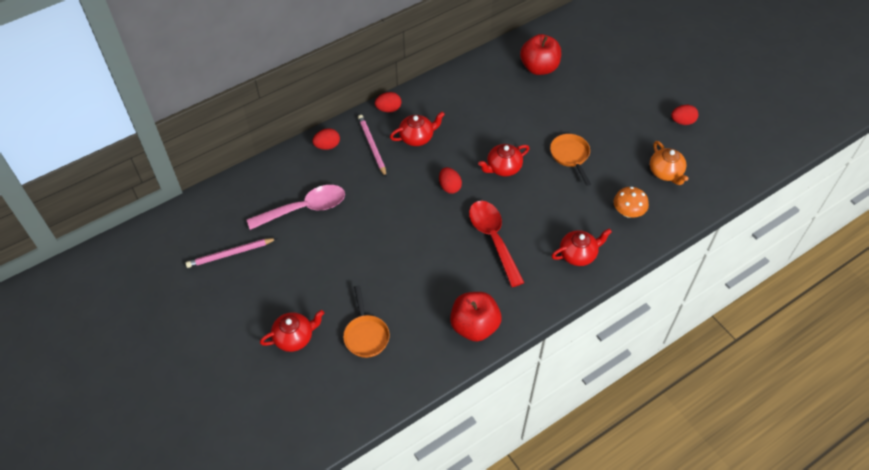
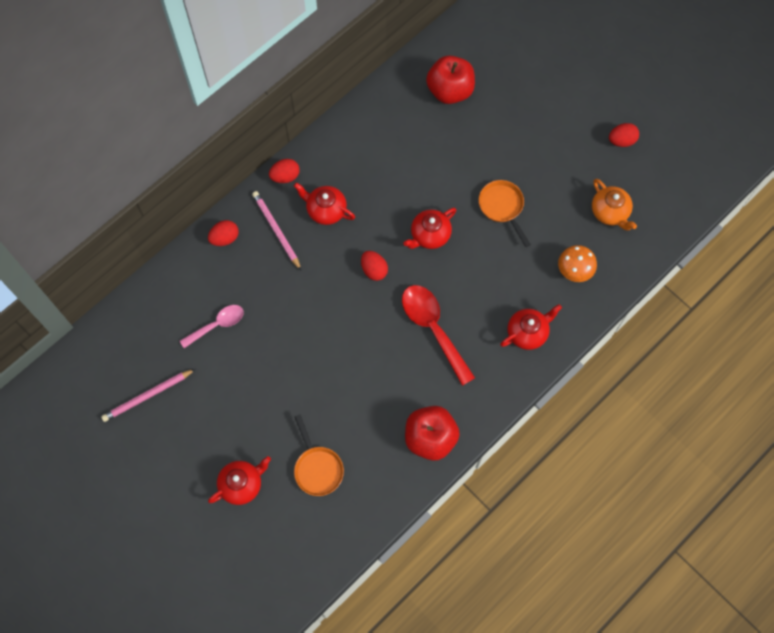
camera: 10 degrees left, 15 degrees up
(304, 208) = (217, 325): pink spoon -> pink spoon, size x0.62
(417, 137) = (325, 210): red teapot -> red teapot turned 120 degrees counterclockwise

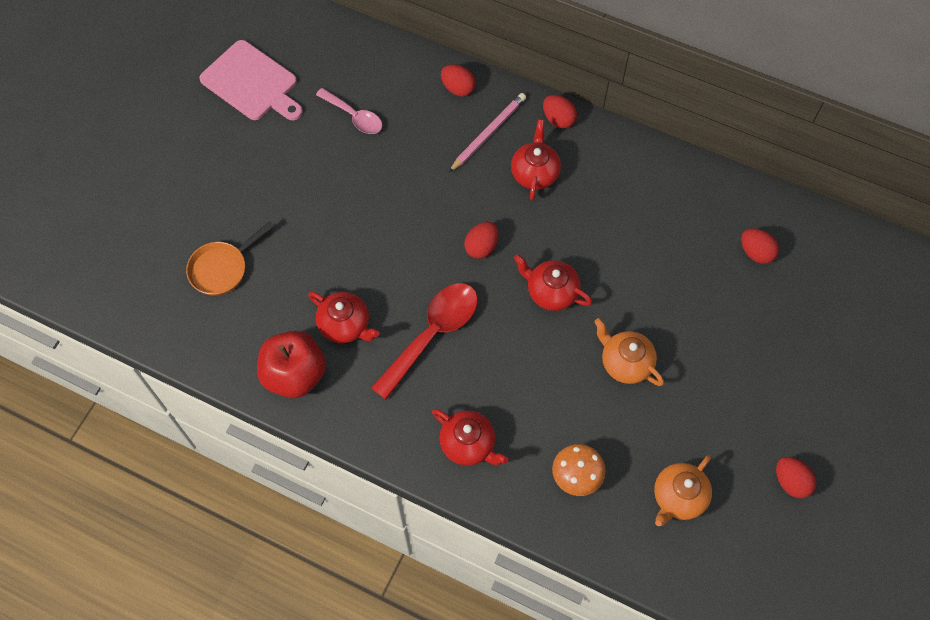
camera: 70 degrees right, 5 degrees down
(148, 396) = (252, 83): pink pencil -> pink cutting board
(242, 484) = (182, 202): red teapot -> red teapot (345, 325)
(450, 91) = (755, 252): red apple -> red egg
(502, 207) = (625, 362): orange pan -> orange teapot

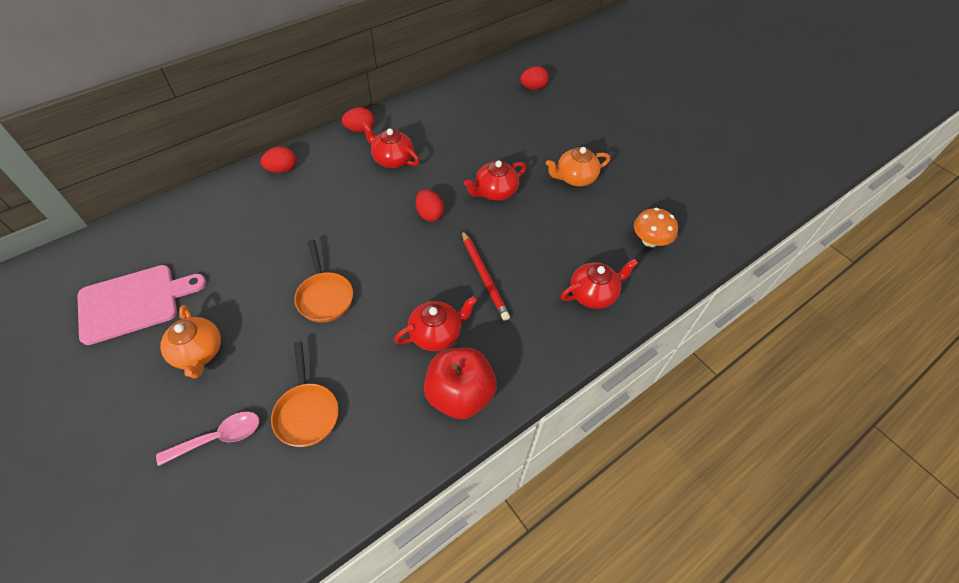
camera: 65 degrees left, 10 degrees down
(334, 215) = (324, 296): none -> orange pan
(354, 116) = (243, 242): pink spoon -> pink spoon (219, 437)
(432, 334) = (484, 276): red spoon -> red pencil
(488, 133) = (337, 169): pink pencil -> none
(678, 497) = (688, 195): orange teapot -> orange teapot (198, 353)
(791, 482) = (699, 140): red egg -> none

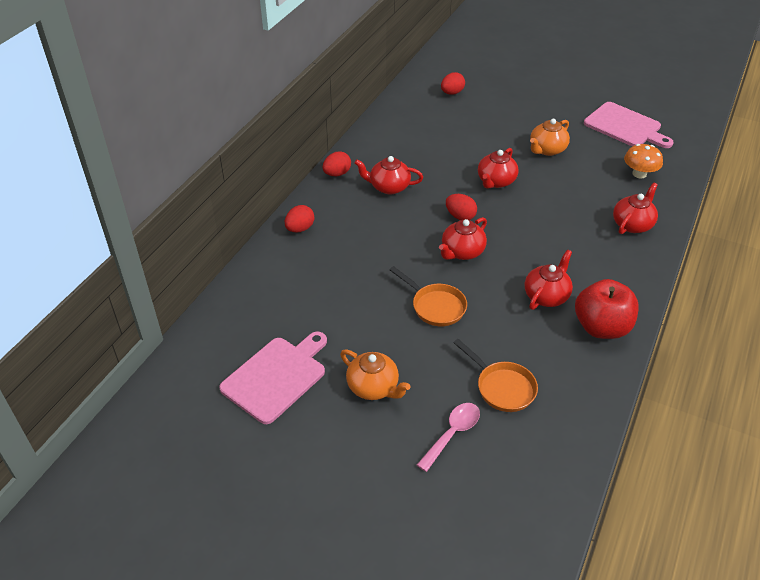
camera: 25 degrees left, 10 degrees down
(398, 251) = (462, 252): none -> red teapot
(484, 276) = (544, 243): red pencil -> none
(679, 183) = (625, 126): none -> pink cutting board

